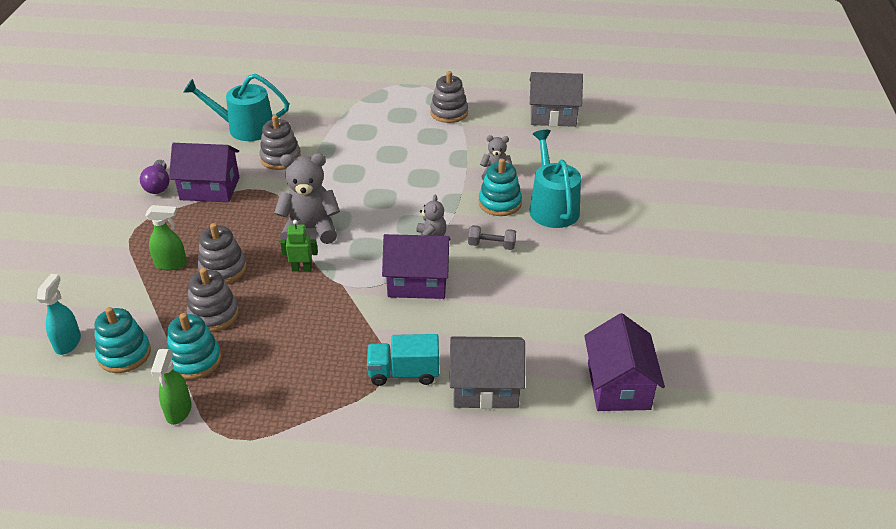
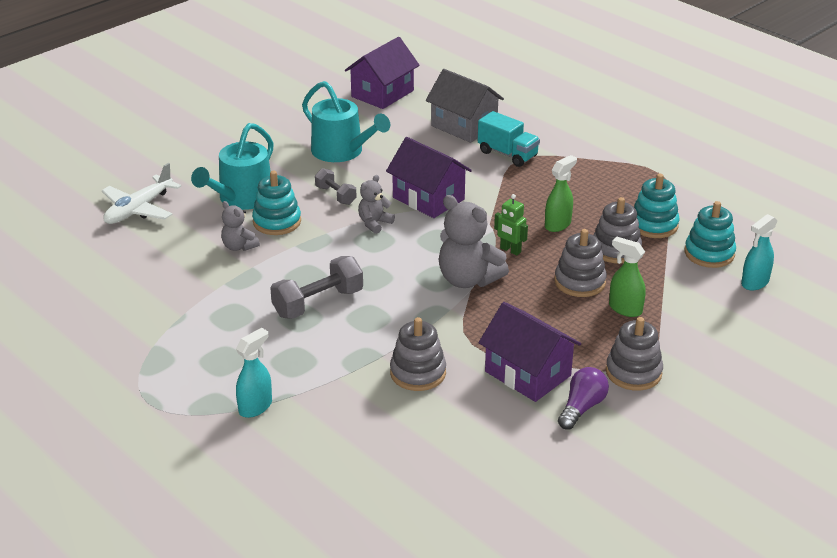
camera: 140 degrees left, 5 degrees down
(178, 411) = (686, 200): green spray bottle -> green spray bottle (558, 224)
(245, 128) = (416, 441): turquoise watering can -> turquoise watering can (342, 151)
(352, 105) = (255, 407): none -> turquoise spray bottle
(392, 166) = (318, 303): none -> grey dumbbell
(449, 113) = (172, 335): grey stacking toy -> grey stacking toy (633, 372)
(553, 115) = (83, 276): grey house -> none
(602, 165) = (138, 209): none -> white plane

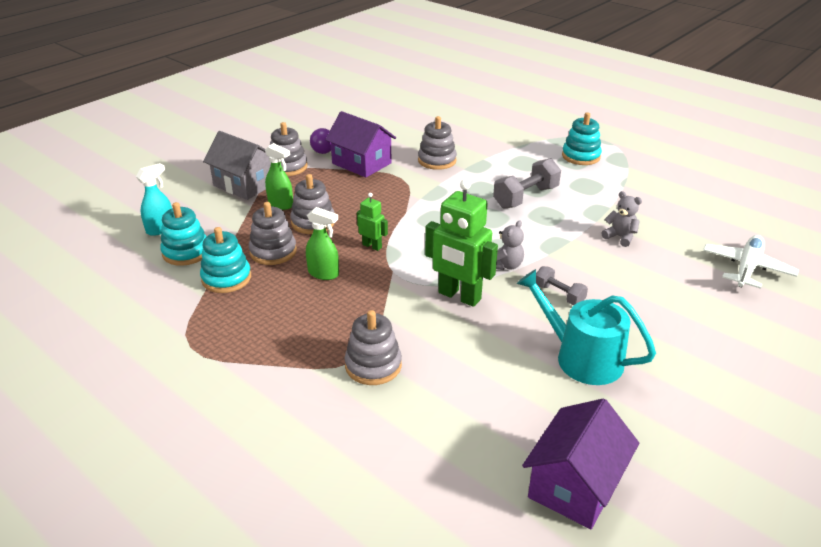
camera: 175 degrees right, 0 degrees up
(242, 198) = (654, 286): turquoise watering can -> none
(255, 407) = (535, 141): turquoise spray bottle -> none
(277, 222) = (601, 262): turquoise stacking toy -> turquoise stacking toy (581, 156)
(428, 198) = (459, 296): purple house -> green robot
(464, 126) = (434, 415): grey house -> grey house (245, 184)
(468, 279) = (408, 220): grey teddy bear -> none
(507, 154) = (373, 365): turquoise truck -> grey stacking toy
(558, 224) = (324, 273): green spray bottle -> green spray bottle turned 105 degrees counterclockwise

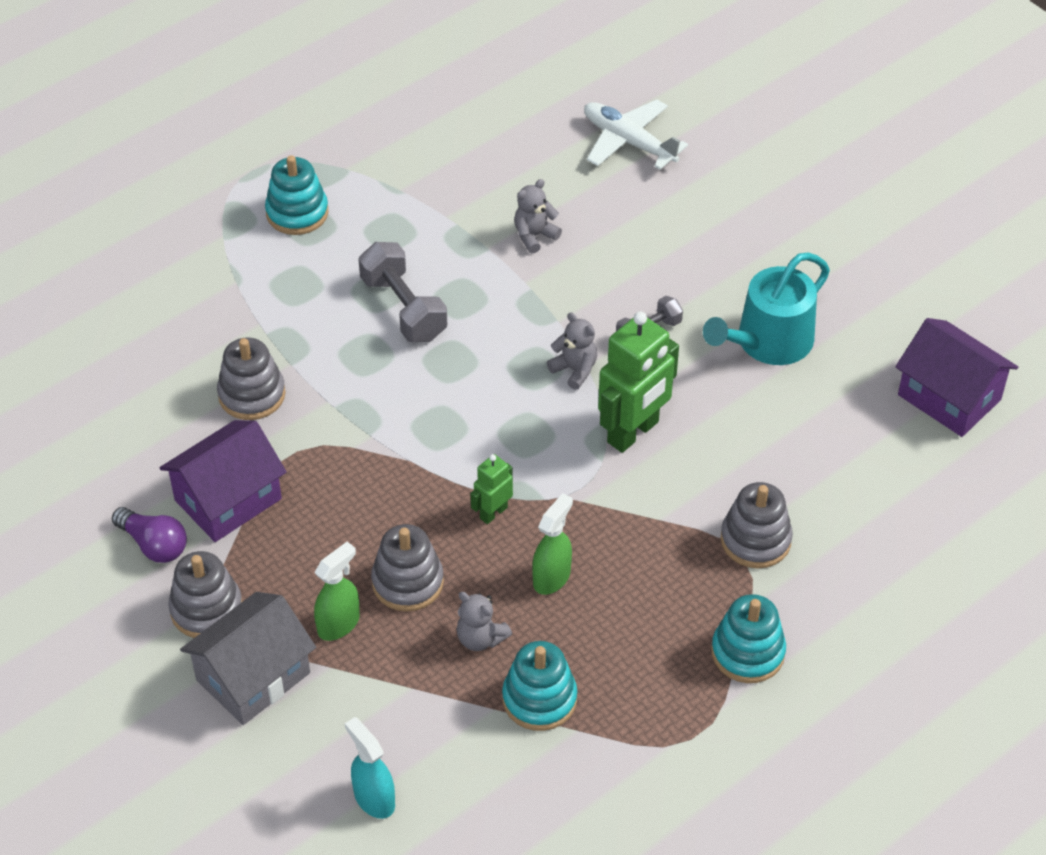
camera: 80 degrees left, 15 degrees up
(186, 252) = (455, 756): turquoise stacking toy -> turquoise stacking toy (747, 652)
(273, 252) = (480, 638): grey stacking toy -> grey teddy bear

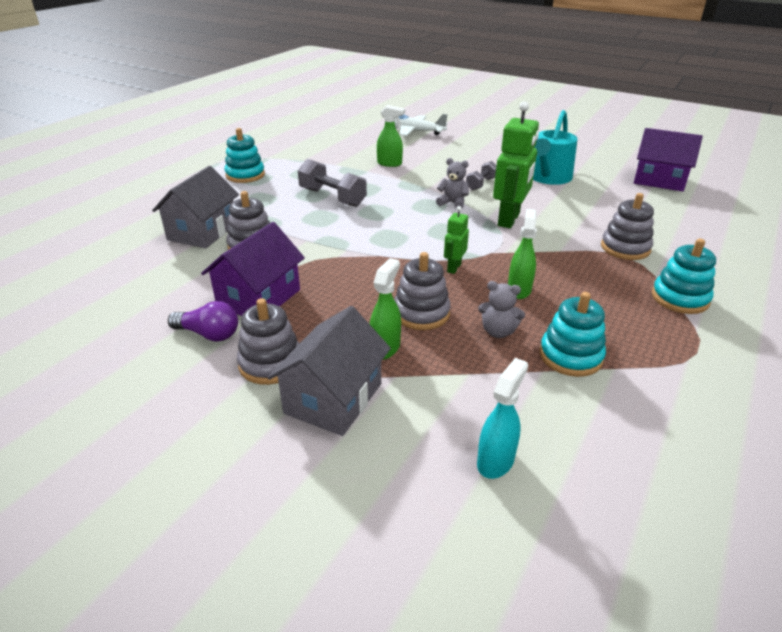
camera: 20 degrees left, 15 degrees down
(197, 344) = (202, 232): none -> grey house
(374, 798) = (495, 461): turquoise spray bottle -> turquoise spray bottle turned 90 degrees clockwise
(534, 236) = (389, 163): grey teddy bear -> green spray bottle

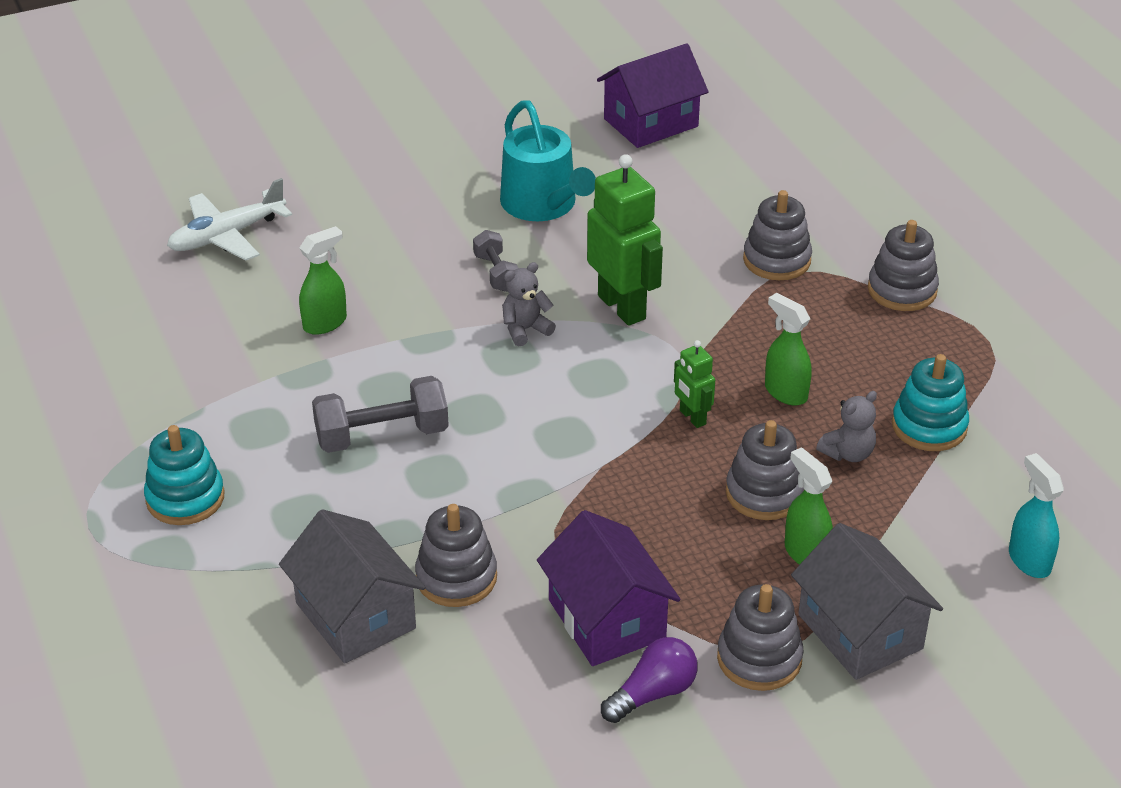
camera: 55 degrees left, 5 degrees up
(680, 298) = (902, 290): turquoise stacking toy -> grey stacking toy

